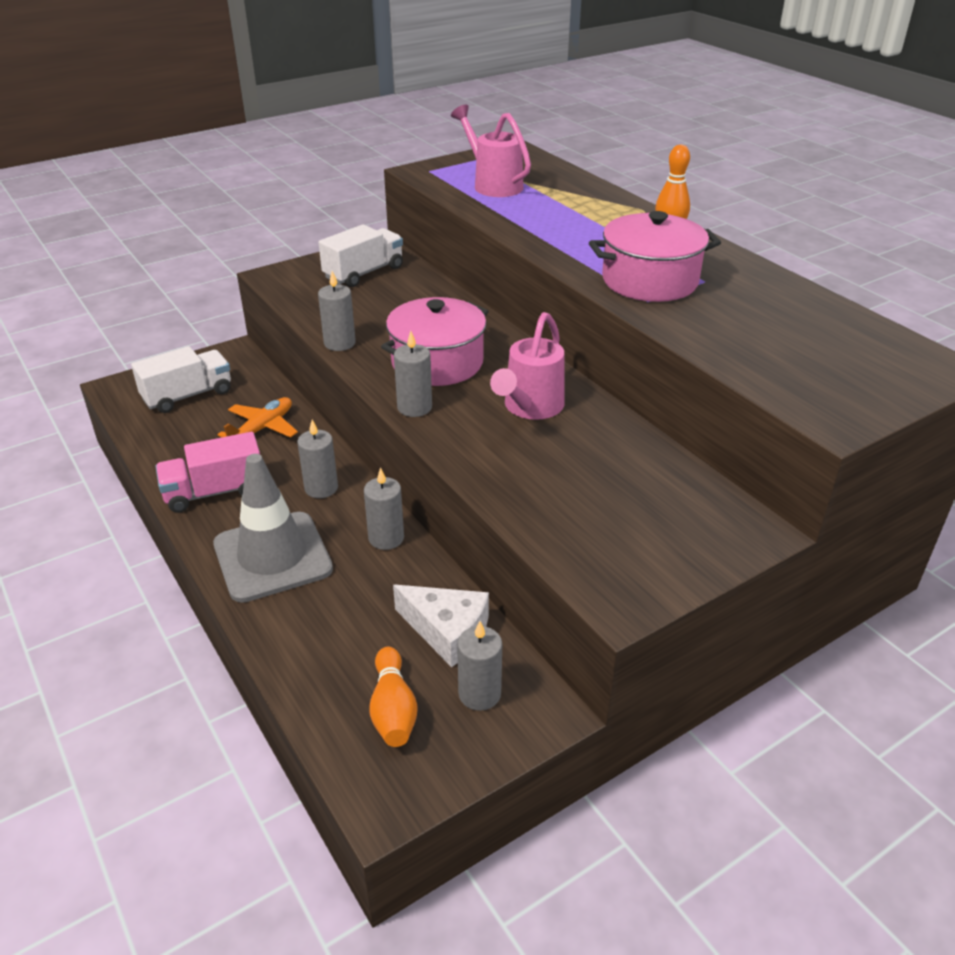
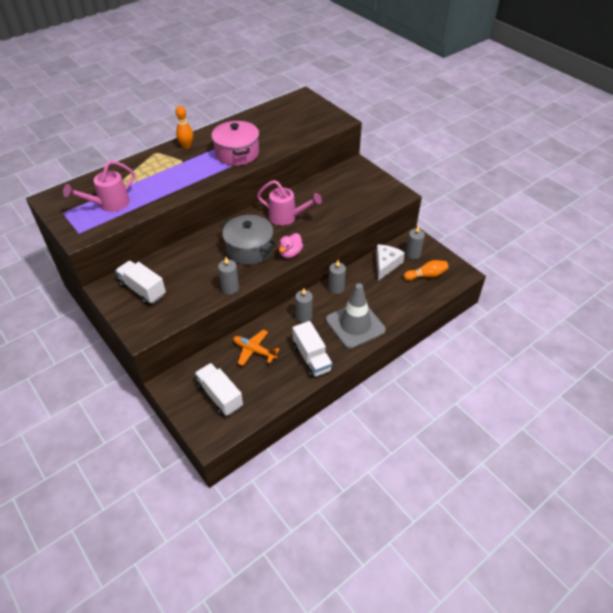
camera: 95 degrees left, 10 degrees up
(215, 492) = (312, 358): pink truck -> white truck
(414, 407) = (290, 253): grey candle -> pink duck
(437, 363) = (249, 249): pink pot -> grey pot

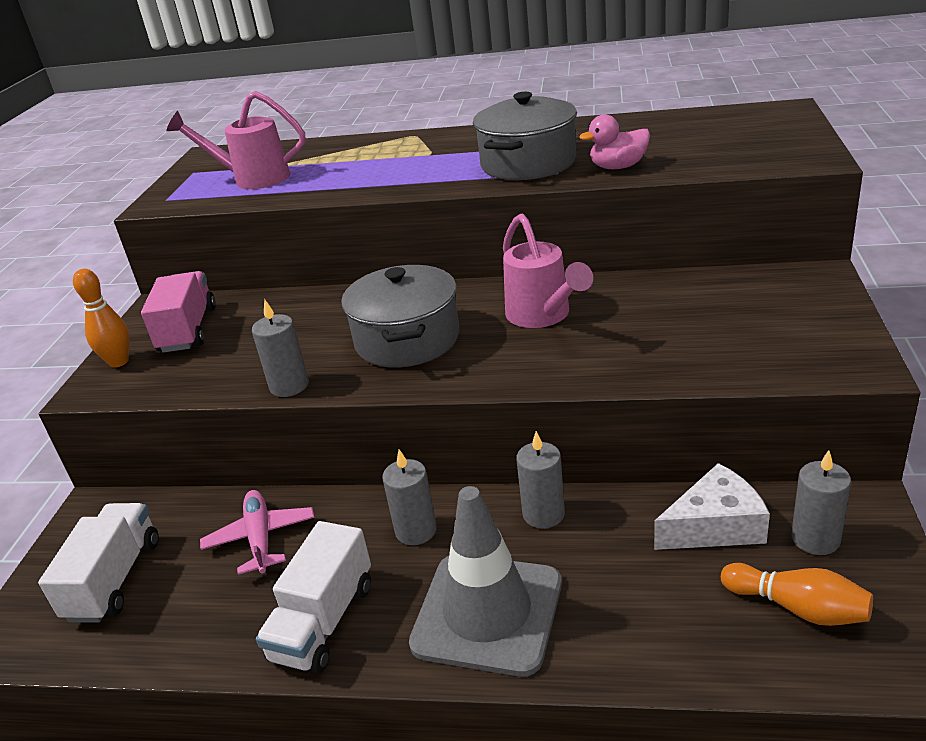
camera: 50 degrees right, 15 degrees down
(143, 290) = (188, 330): white truck -> pink truck
(186, 146) = (467, 137): orange bowling pin -> orange bowling pin (118, 362)
(237, 153) = (528, 163): pink pot -> grey pot
(254, 350) = (260, 538): orange plane -> pink plane
(290, 253) = (462, 377): pink duck -> pink duck (618, 167)

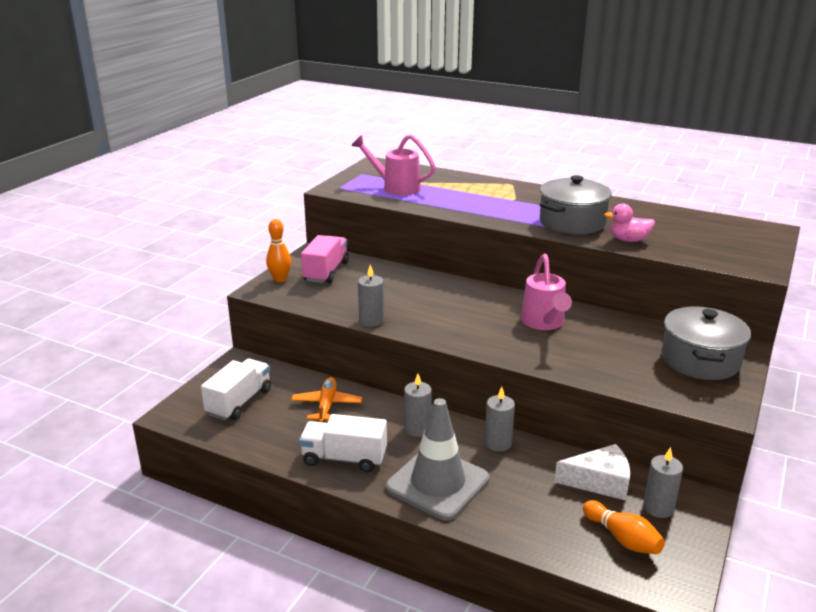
camera: 15 degrees right, 5 degrees down
(260, 538) = (327, 405): pink plane -> orange plane
(323, 621) = (344, 458): white truck -> white truck turned 60 degrees clockwise
(407, 340) = (453, 314): grey pot -> grey pot (700, 360)

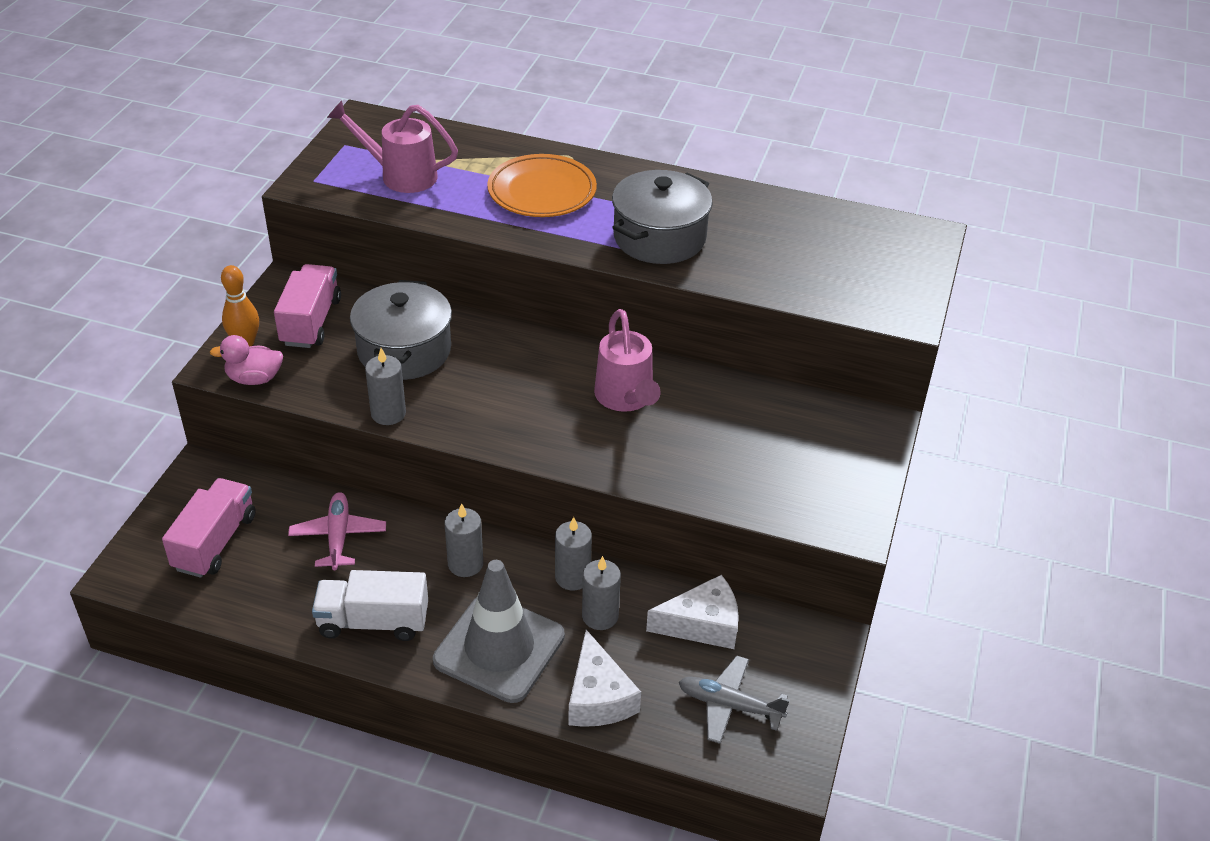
camera: 10 degrees left, 15 degrees up
(239, 402) = (215, 542): white truck -> pink truck
(327, 405) = (338, 536): orange plane -> pink plane
(490, 198) = (542, 192): none -> orange plate
(514, 523) = (598, 697): none -> white cheese
(622, 538) = (729, 705): orange bowling pin -> grey plane
(628, 240) = (736, 270): pink duck -> pink duck (254, 378)
(658, 507) = (773, 656): grey candle -> grey candle (600, 616)
(700, 360) = (828, 448): grey pot -> grey pot (404, 350)

